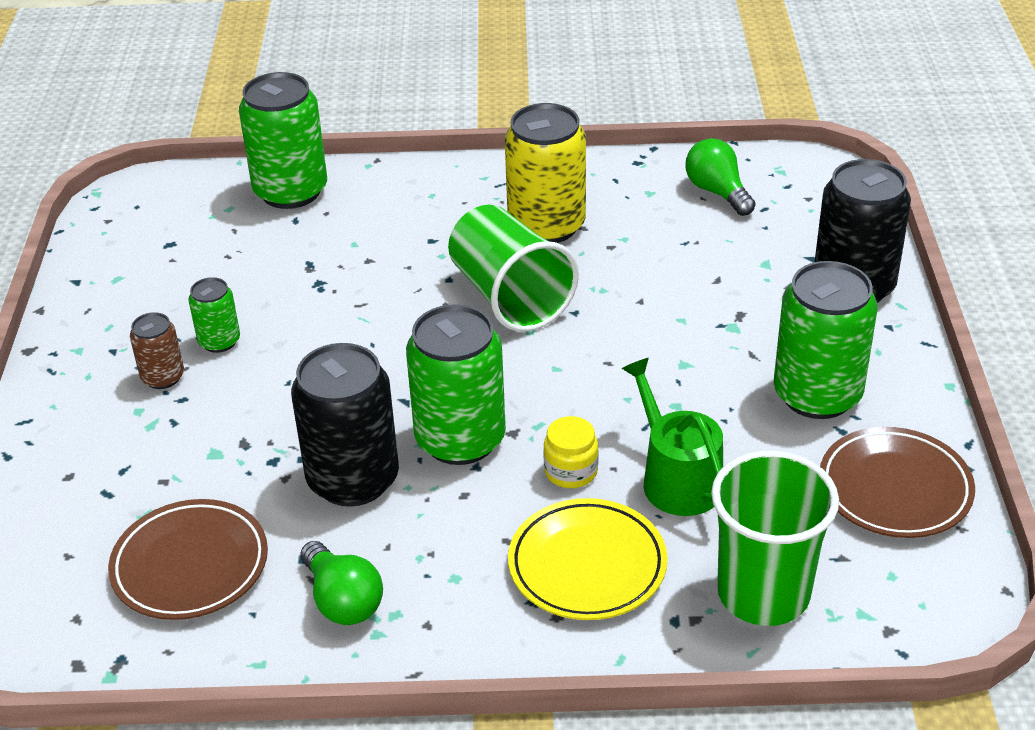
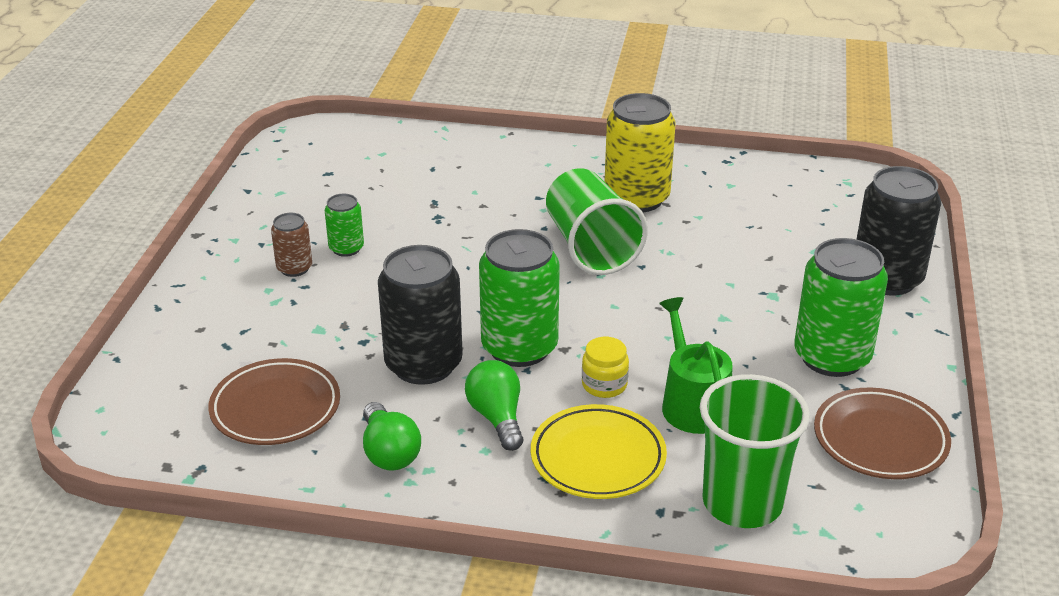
camera: 10 degrees right, 5 degrees down
(291, 191) = (435, 147): green can -> none
(717, 192) = (788, 192): green light bulb -> green light bulb (497, 418)

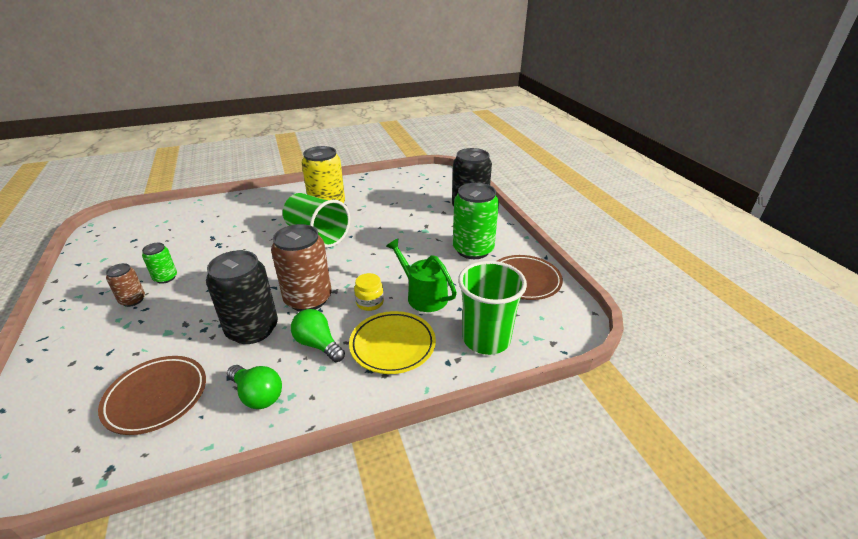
camera: 30 degrees left, 0 degrees up
(519, 347) = (308, 299): green can -> brown can

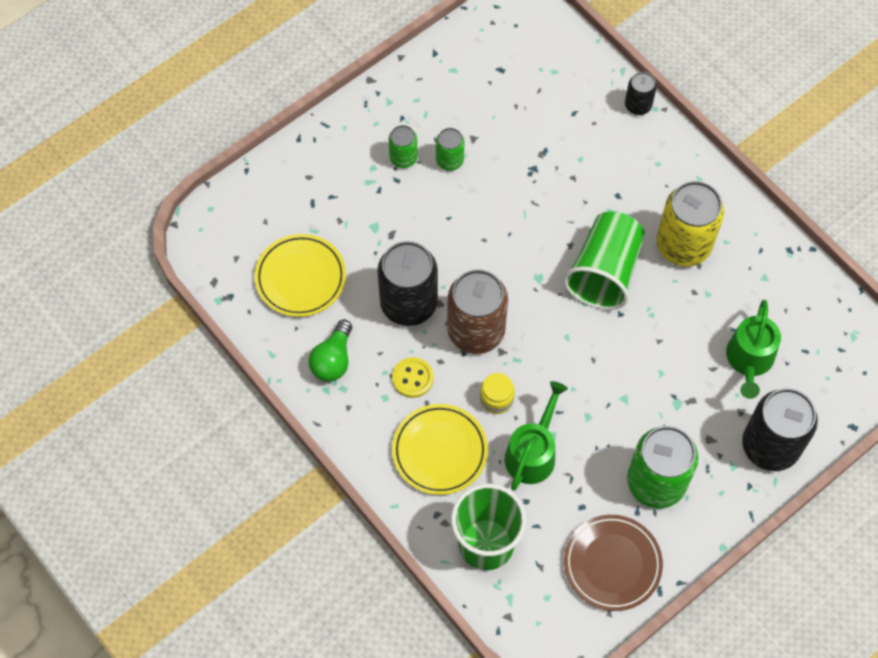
camera: 70 degrees right, 30 degrees up
(133, 300) = (403, 158): brown can -> green can
(156, 397) = (300, 278): brown plate -> yellow plate
(226, 199) = (638, 105): none -> black can
(318, 344) = (412, 378): green light bulb -> yellow button
(414, 203) = (749, 360): none -> green watering can

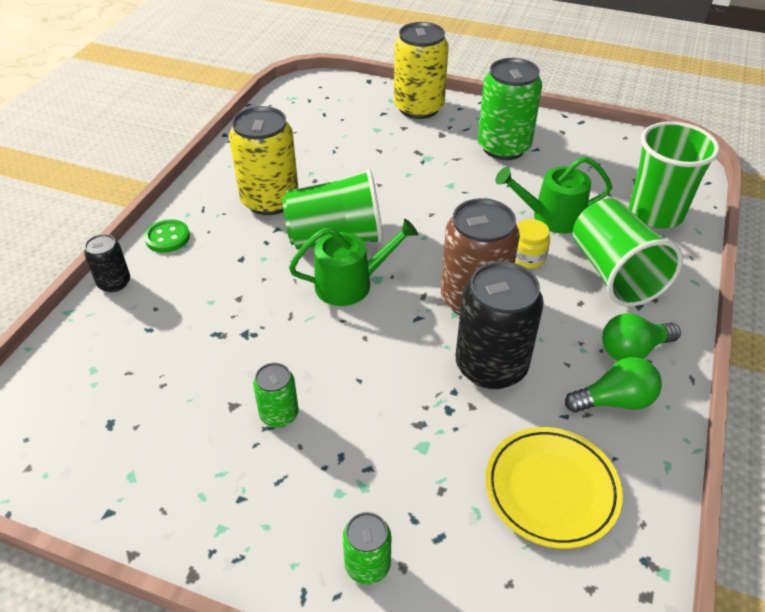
camera: 120 degrees left, 20 degrees down
(363, 404) = (633, 350): none -> green light bulb
(403, 158) = (303, 465): green can -> green can (367, 565)
(412, 378) = (567, 324): yellow button -> none
(440, 451) = (614, 273): yellow plate -> green cup
(612, 564) = (589, 147): brown plate -> none
(674, 154) = (167, 238): none -> green button
(749, 360) = (355, 136): green watering can -> green watering can (350, 284)
(770, 446) = (418, 108): black can -> yellow can

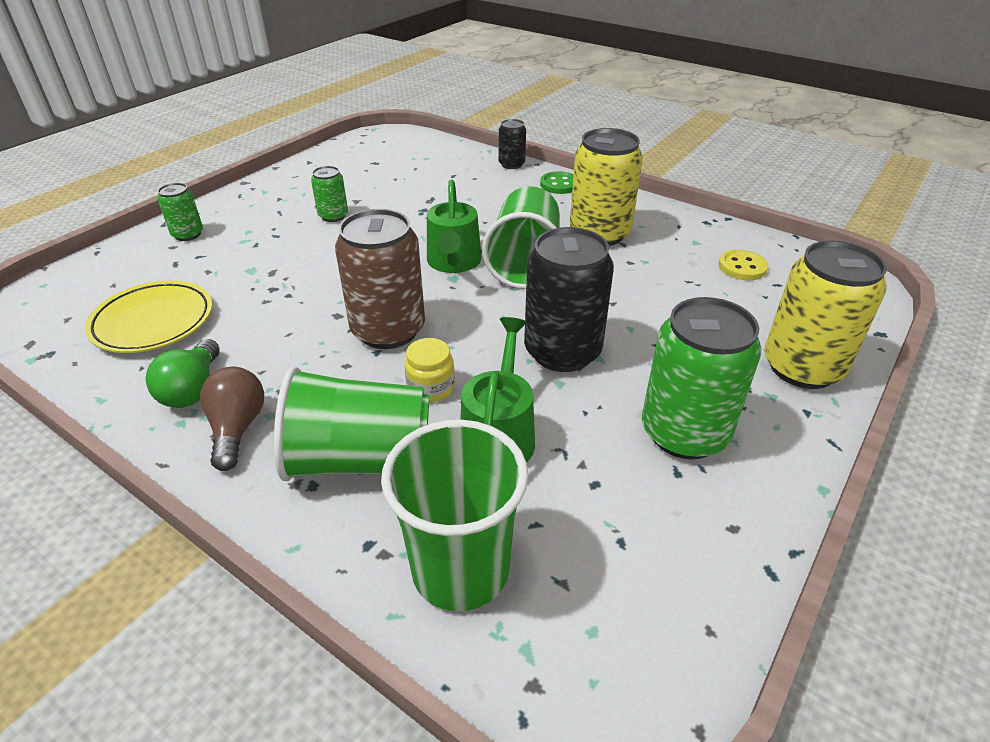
camera: 105 degrees right, 5 degrees down
(305, 128) = (742, 267): none -> yellow button
(491, 366) = (297, 321): black can -> black can (562, 352)
(633, 350) = (237, 428): green light bulb -> brown light bulb

